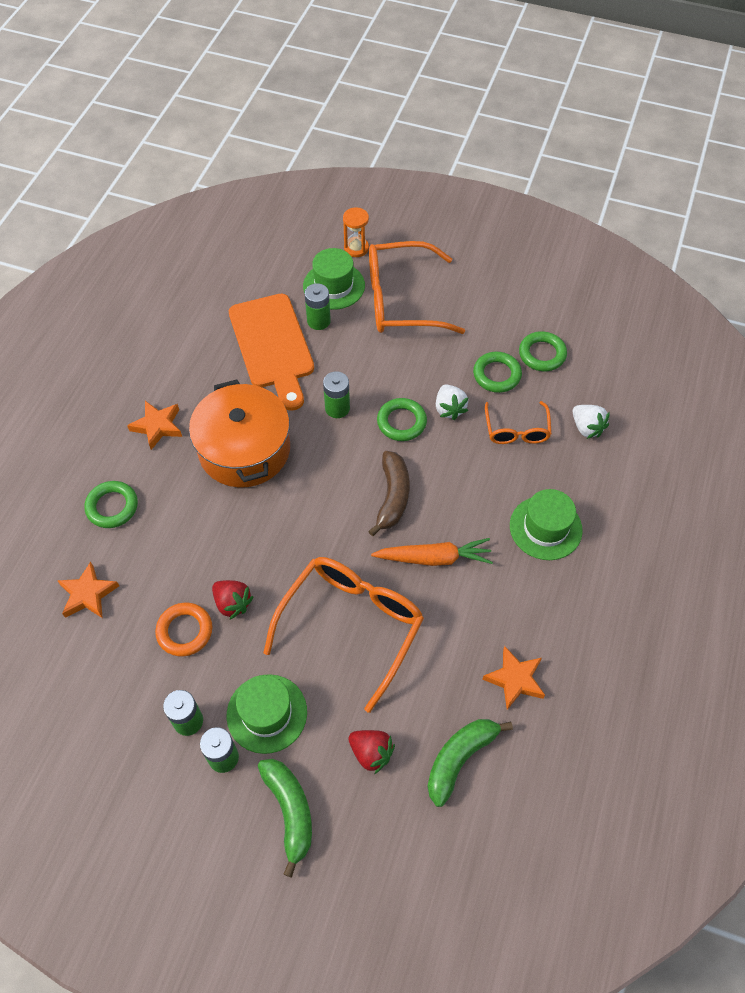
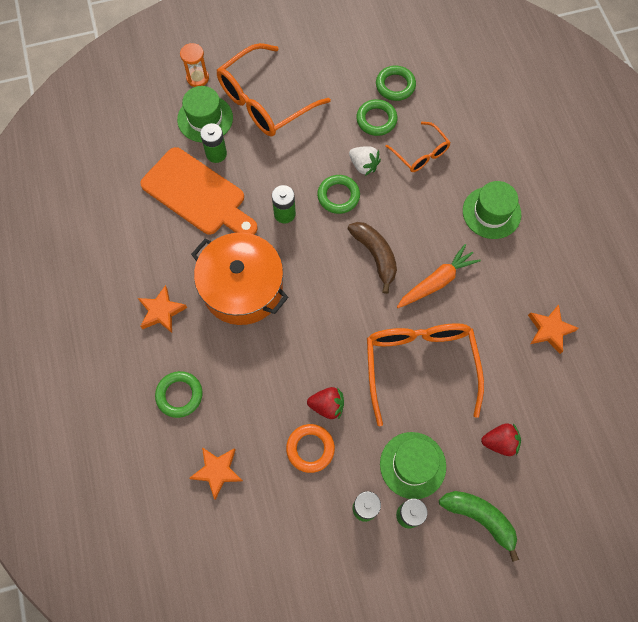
camera: 35 degrees left, 10 degrees up
(460, 759) = (556, 406): green banana -> none
(587, 428) = (465, 123): white strawberry -> none

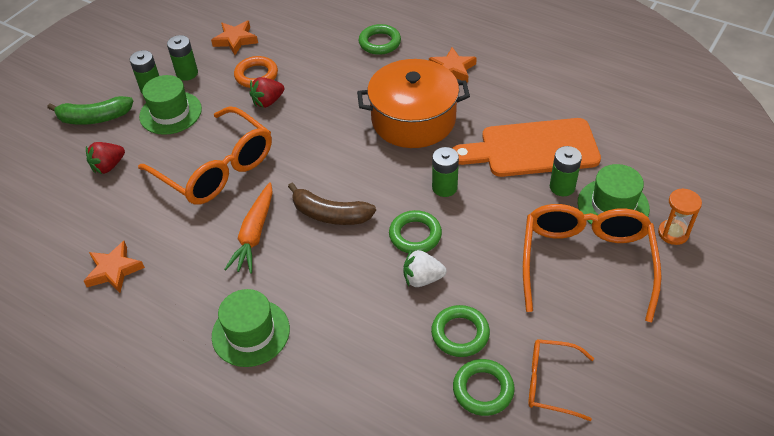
camera: 140 degrees right, 20 degrees down
(217, 471) = (308, 30): orange star -> orange star (235, 40)
(421, 154) = (378, 335): orange glasses -> orange glasses (550, 383)

